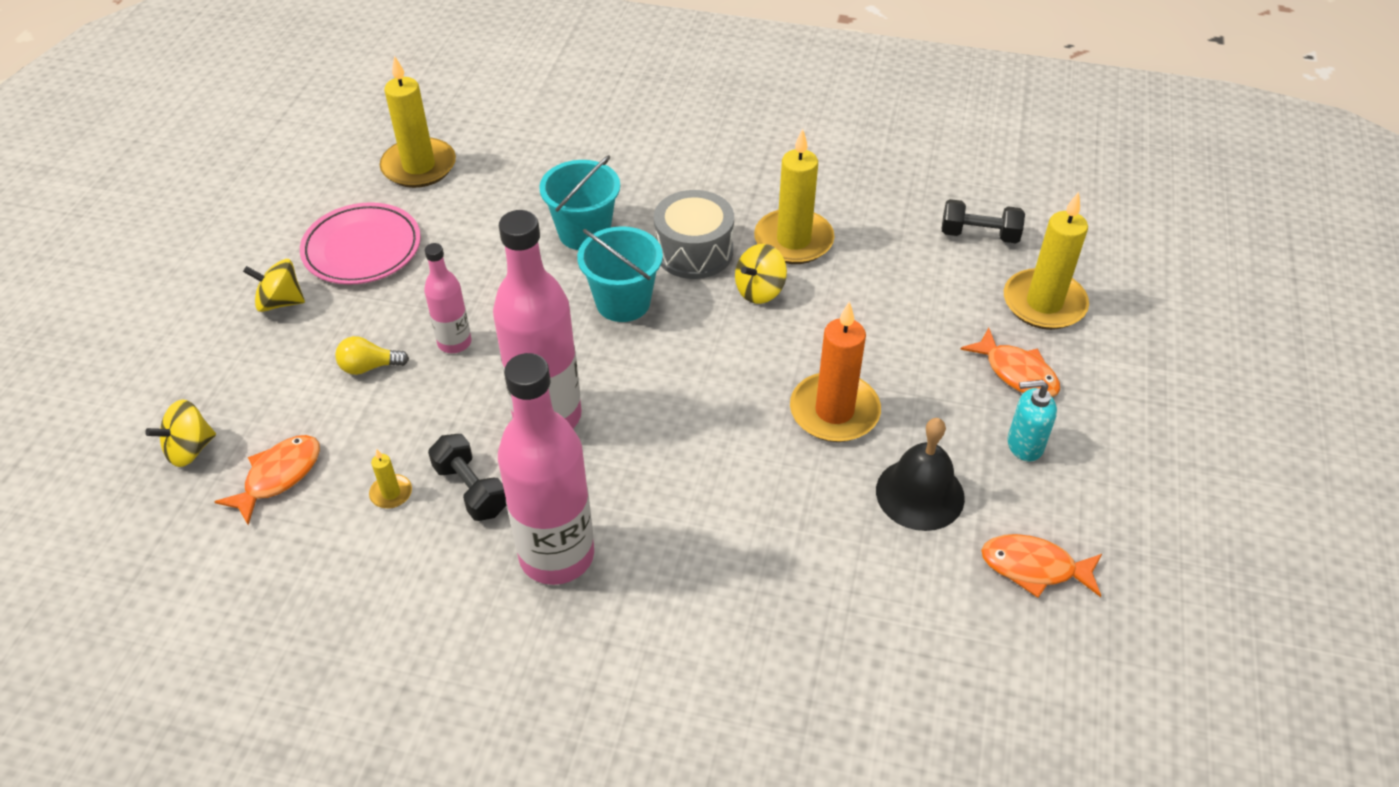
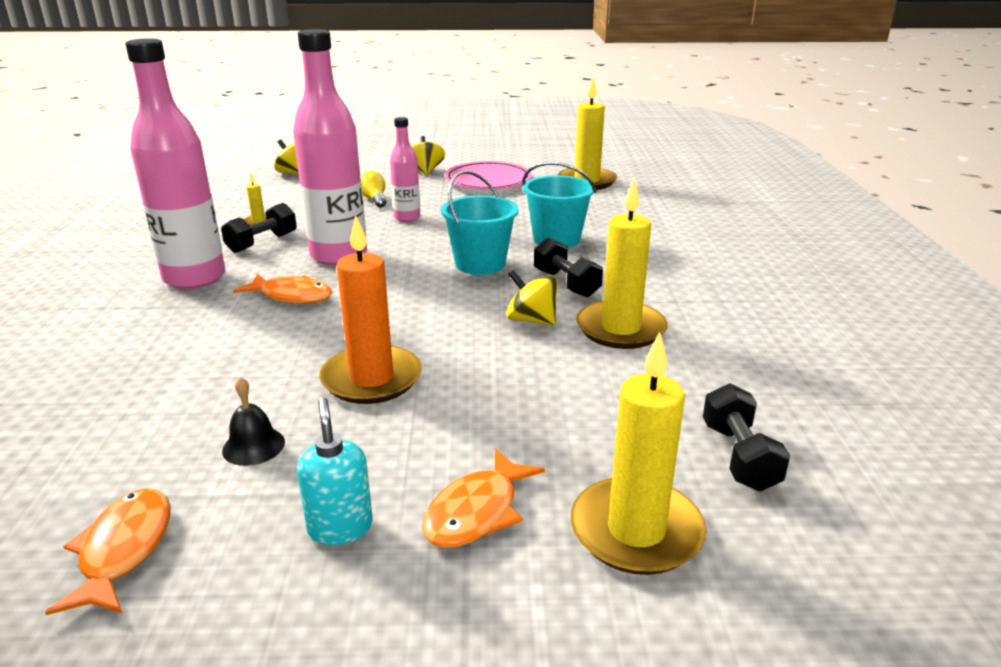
camera: 75 degrees right, 20 degrees down
(279, 476) = (273, 194): orange fish -> orange fish (292, 296)
(694, 251) = (566, 283): grey drum -> black dumbbell
(920, 494) = (253, 446): black bell -> black bell, size x0.57

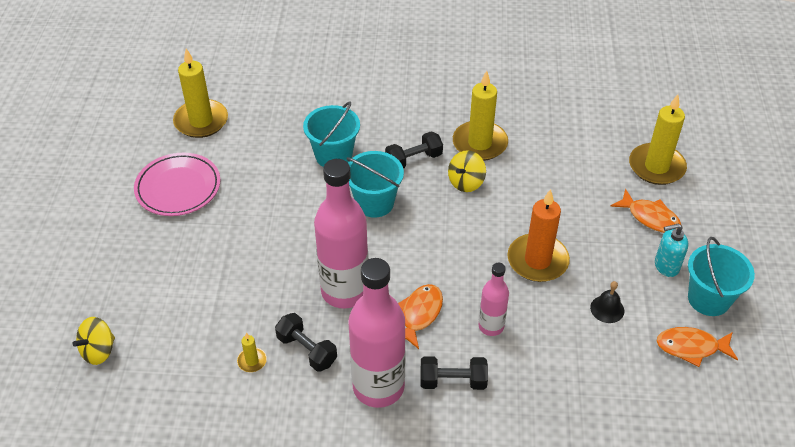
camera: 85 degrees left, 20 degrees up
(236, 590) = (708, 299): none -> turquoise bucket
(374, 199) = (209, 273): yellow light bulb -> none
(407, 217) = (265, 248): pink bottle -> pink bottle (491, 326)
(425, 171) = (131, 235): yellow spinning top -> none
(739, 456) = (603, 124): black dumbbell -> black dumbbell (453, 381)

